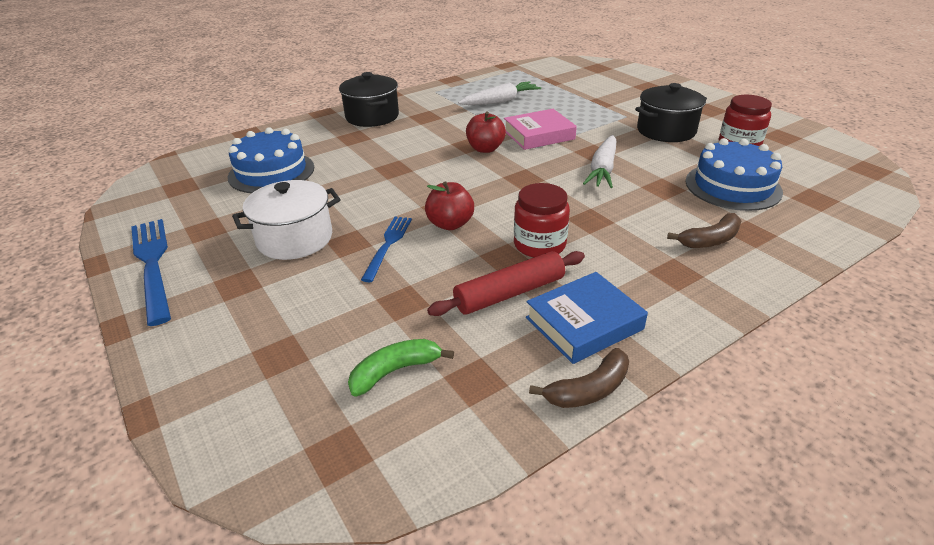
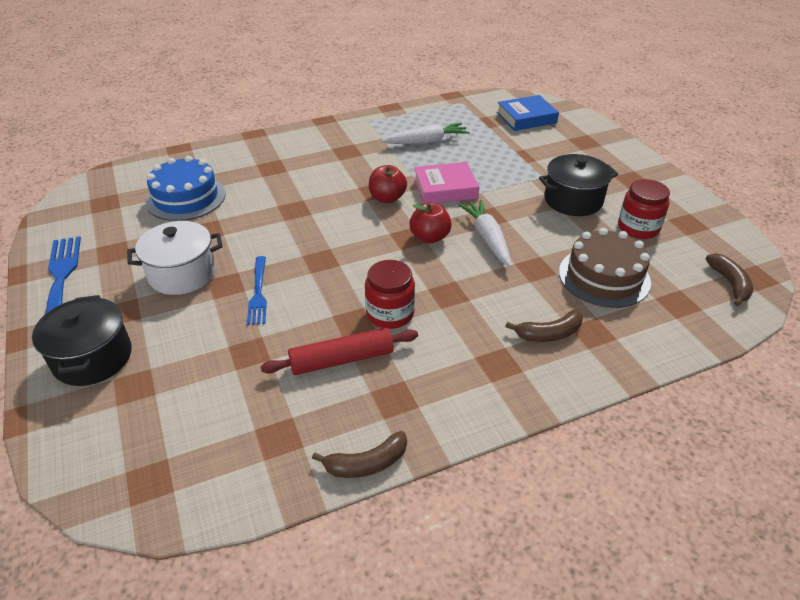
camera: 10 degrees right, 5 degrees up
(372, 116) = (297, 145): black pot -> black pot (93, 358)
(388, 245) = (258, 293): blue fork -> blue fork turned 150 degrees clockwise
(395, 371) = (218, 417): green banana -> none
(450, 224) = (320, 279): red apple -> red apple (429, 237)
(584, 323) = (392, 400): blue book -> blue book (526, 118)
(603, 169) = (487, 238): white carrot -> white carrot turned 135 degrees clockwise
(732, 186) = (604, 277): blue cake -> brown cake
(850, 177) = (729, 283): none -> brown banana

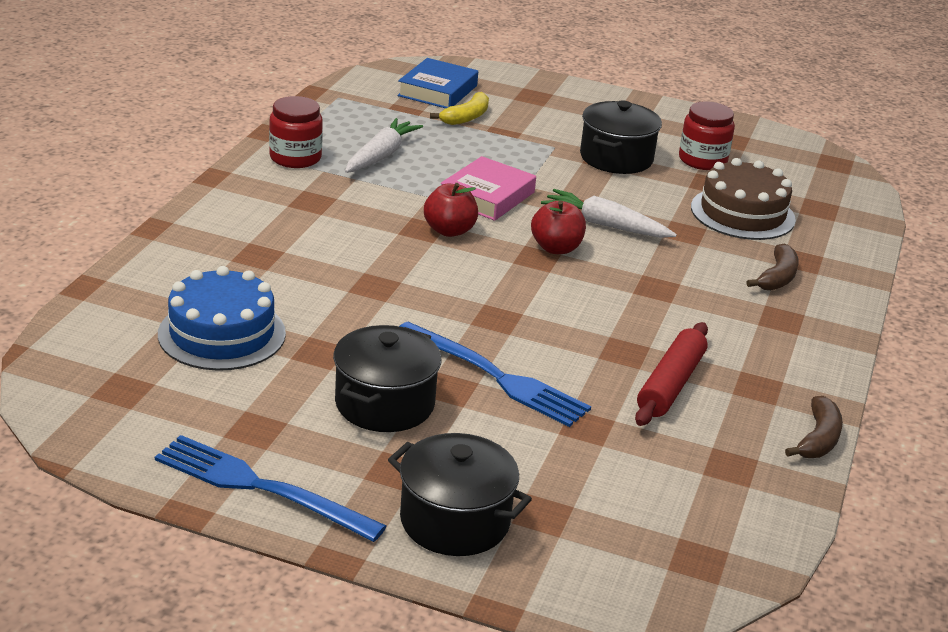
camera: 50 degrees left, 10 degrees down
(182, 274) = (384, 404): white pot -> black pot
(258, 293) = (496, 377): blue fork -> blue fork, size x1.61
(390, 313) = (641, 328): red jar -> red jar (295, 158)
(516, 139) = (466, 117): none -> yellow banana
(729, 283) = (827, 176): brown banana -> none

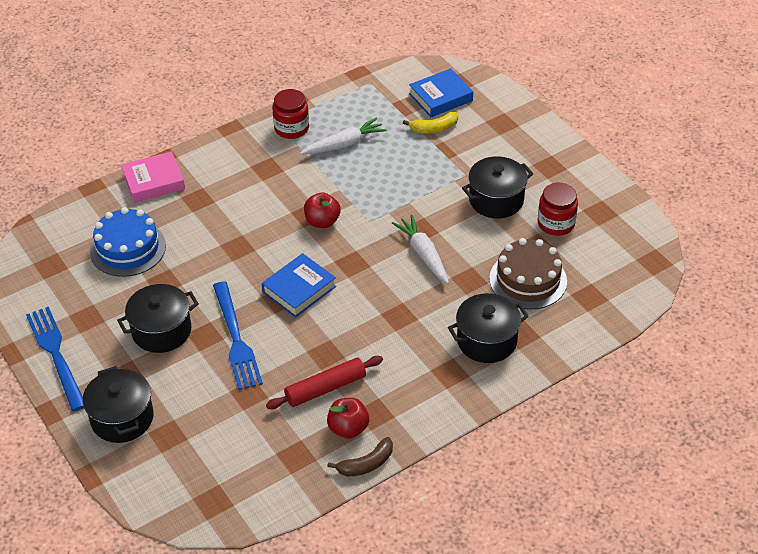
camera: 40 degrees right, 15 degrees up
(487, 196) = (375, 202): pink book -> pink book (154, 181)
(508, 301) = (299, 289): none -> blue book
(556, 248) = (371, 261): red apple -> red apple (348, 428)
(777, 277) = (486, 341): brown banana -> black pot

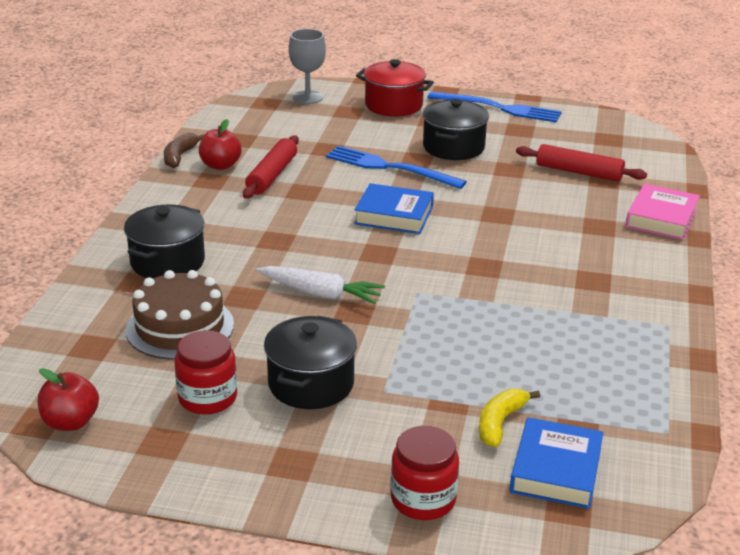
camera: 135 degrees right, 15 degrees down
(122, 418) = (393, 105): black pot -> red pot
(128, 248) = (578, 172): blue cake -> red rolling pin
(169, 484) = (308, 97): none -> grey goblet
(291, 128) = (645, 328): red jar -> red jar (423, 499)
(299, 289) = (394, 215): blue book -> blue book turned 75 degrees counterclockwise
(322, 222) = (460, 268): red apple -> red apple (71, 422)
(344, 144) = (565, 344): white carrot -> none

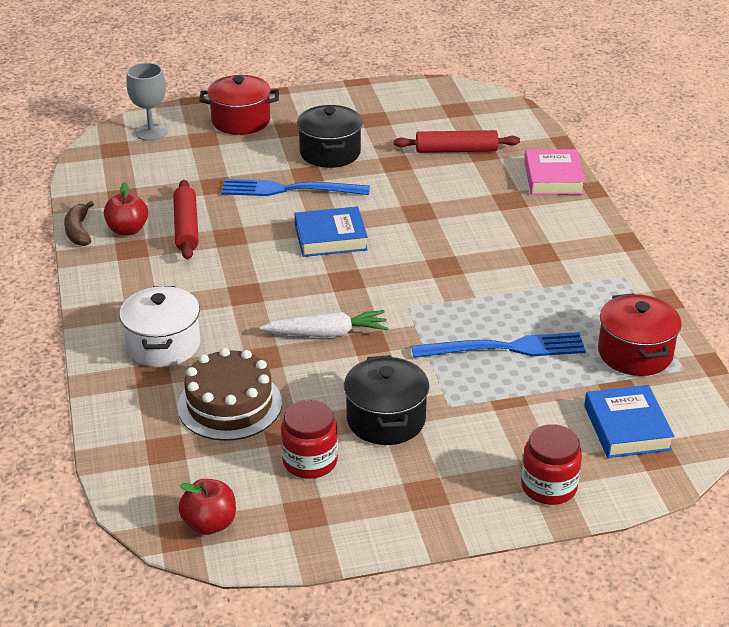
camera: 25 degrees left, 5 degrees up
(167, 262) = (163, 345): black pot -> white pot
(499, 108) = (340, 100): blue fork -> blue fork (505, 348)
(500, 423) = (559, 403): yellow banana -> none
(623, 400) = (635, 353): none -> red pot

